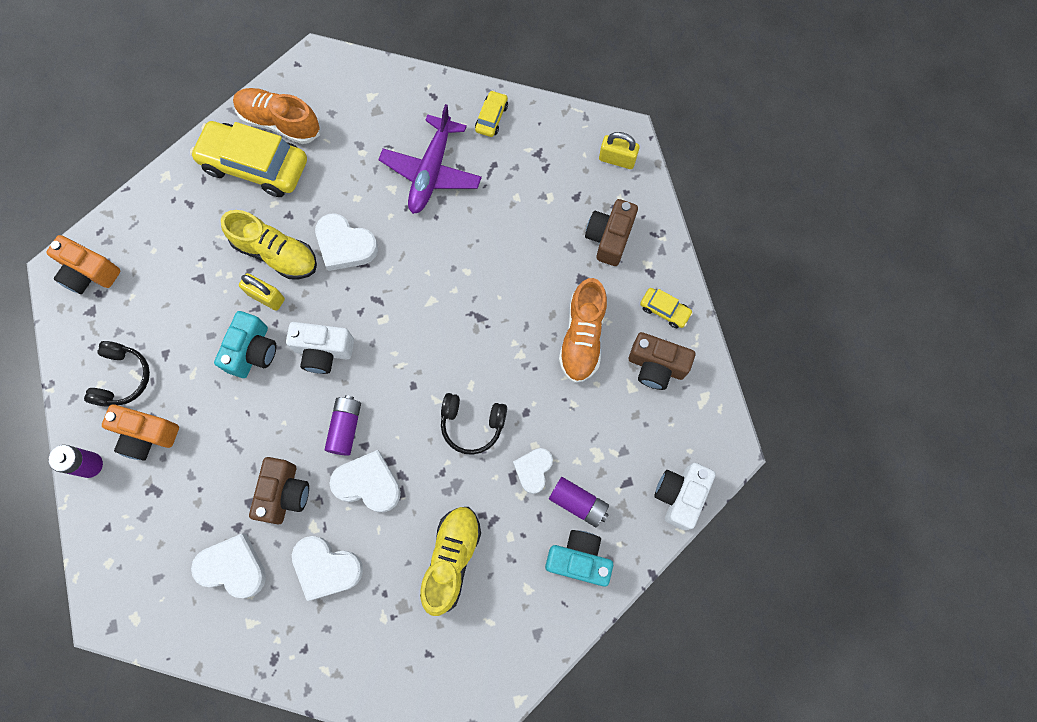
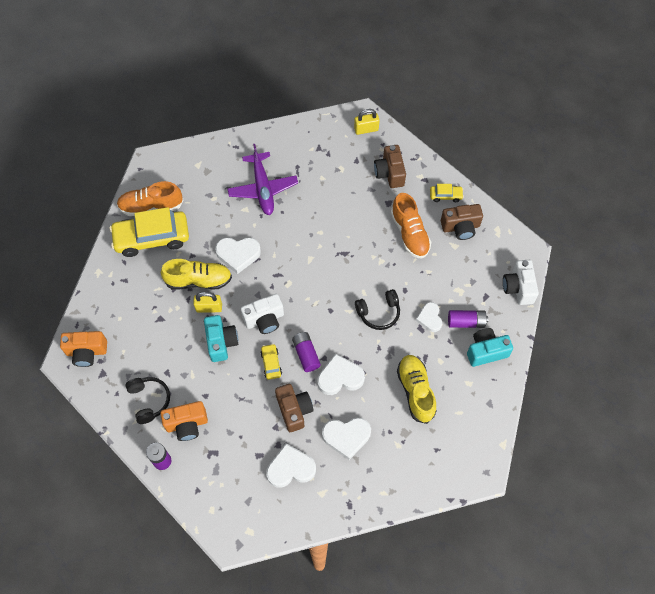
camera: 30 degrees left, 10 degrees down
(491, 118) = (279, 142): yellow car -> yellow car (271, 363)

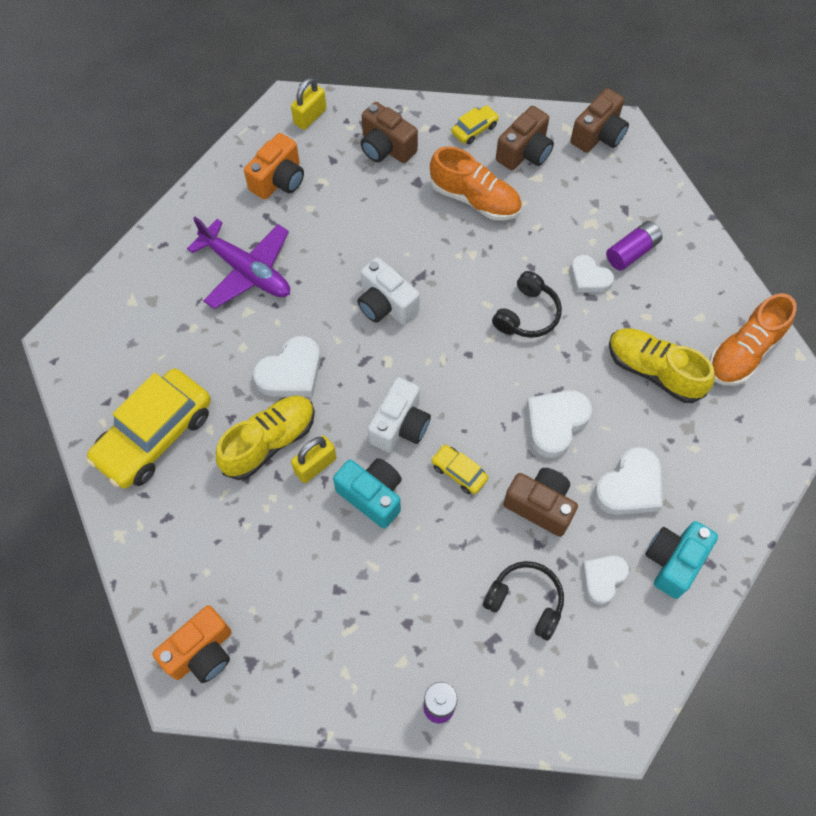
camera: 40 degrees left, 0 degrees up
(149, 400) = (348, 644): black headphones -> black headphones (525, 601)
(151, 206) = (115, 396): orange shoe -> orange shoe (744, 352)
(187, 424) = (426, 633): orange camera -> orange camera (279, 180)
(290, 468) = (603, 578): white heart -> white heart, size x0.66
(306, 354) = (490, 428): purple battery -> none
(486, 351) = (684, 268): turquoise camera -> turquoise camera (673, 562)
(511, 246) = (598, 135): none -> brown camera
(518, 287) = (649, 174): white camera -> white camera (386, 304)

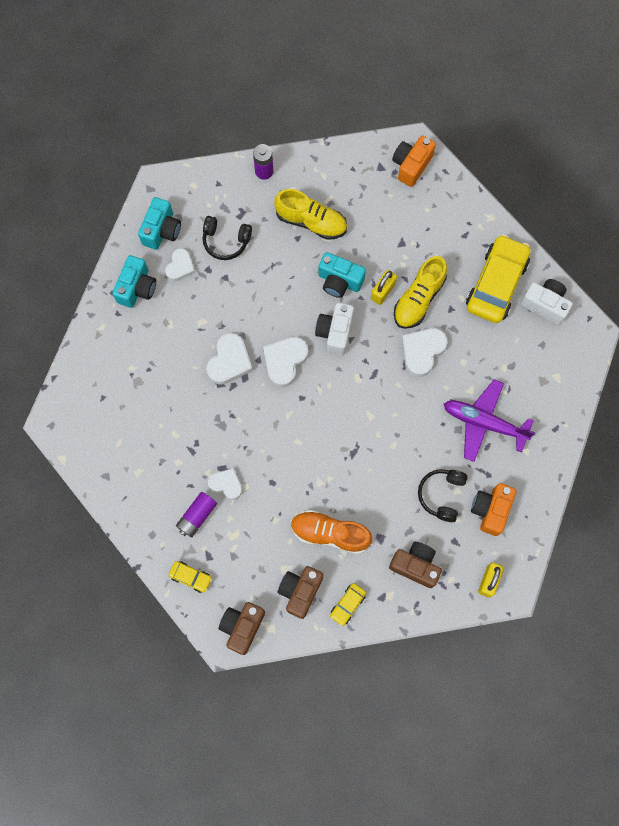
camera: 165 degrees right, 10 degrees up
(386, 304) = (372, 422): white camera -> white camera (545, 305)
(459, 472) = (287, 311): yellow car -> yellow car (191, 577)
(527, 314) = (266, 440): black headphones -> black headphones (441, 495)
(540, 506) = (228, 302): brown camera -> none
(623, 646) = (161, 230): none -> turquoise camera
(630, 486) = (172, 330): white heart -> white heart (285, 361)
(654, 371) = (167, 418): yellow shoe -> yellow shoe (311, 222)
(744, 352) = (103, 450): orange shoe -> none

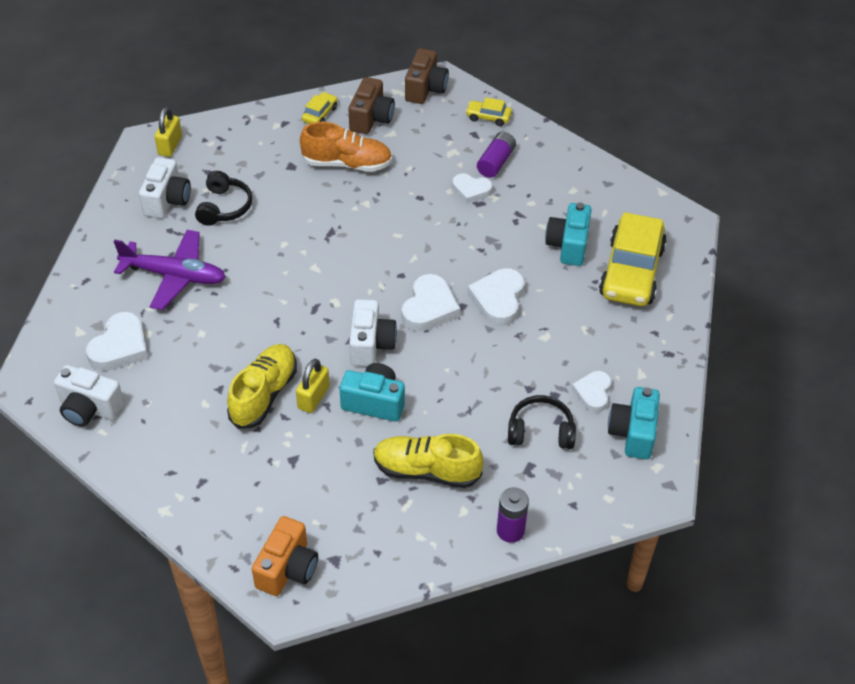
camera: 170 degrees right, 25 degrees down
(137, 288) = (641, 362): turquoise camera -> turquoise camera (568, 245)
(415, 565) = (250, 149): brown camera -> none
(422, 351) = (255, 337): white heart -> white heart (120, 346)
(490, 510) = (167, 200): orange camera -> white camera
(496, 284) = (156, 425): yellow car -> yellow car (631, 272)

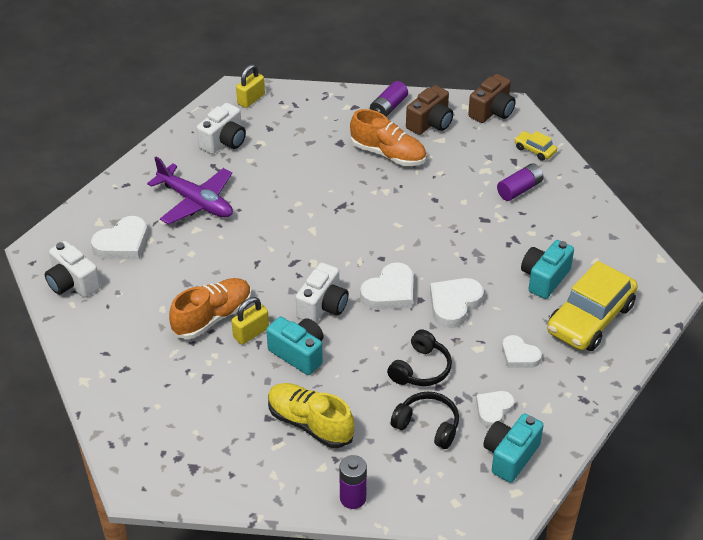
camera: 25 degrees right, 5 degrees down
(224, 207) = (266, 160): black headphones -> black headphones (421, 369)
(264, 394) = (212, 317): yellow shoe -> orange shoe
(287, 569) = (152, 460): orange camera -> none
(320, 114) = (388, 108): yellow car -> purple battery
(471, 190) = (483, 206): white heart -> white heart (519, 355)

